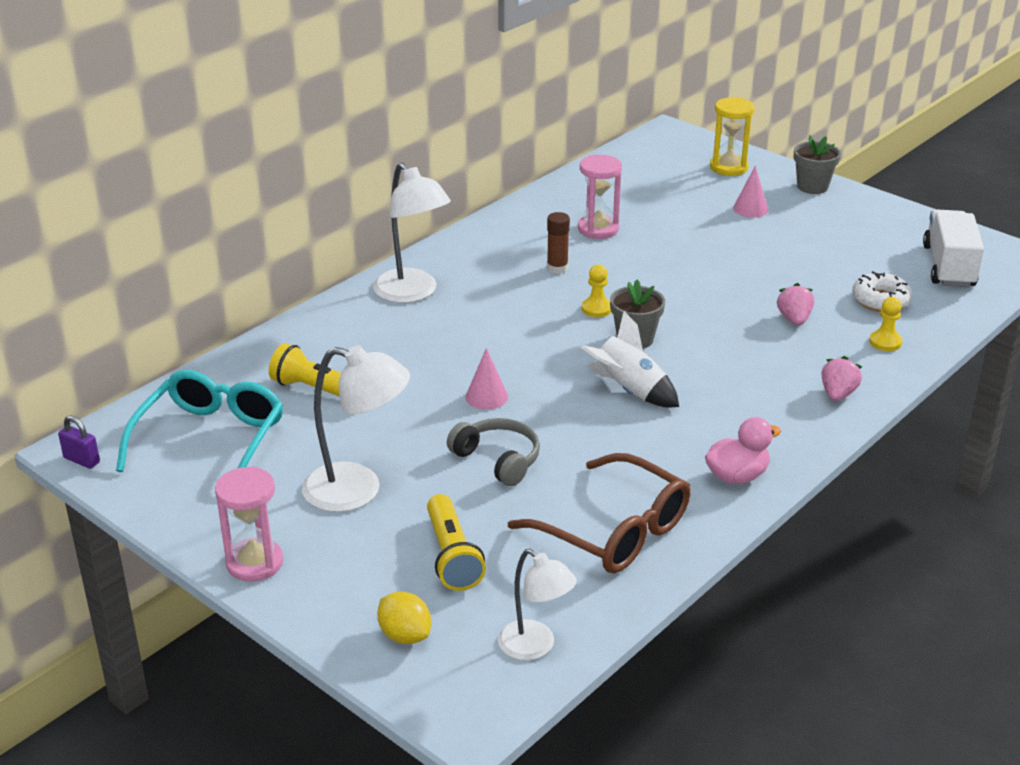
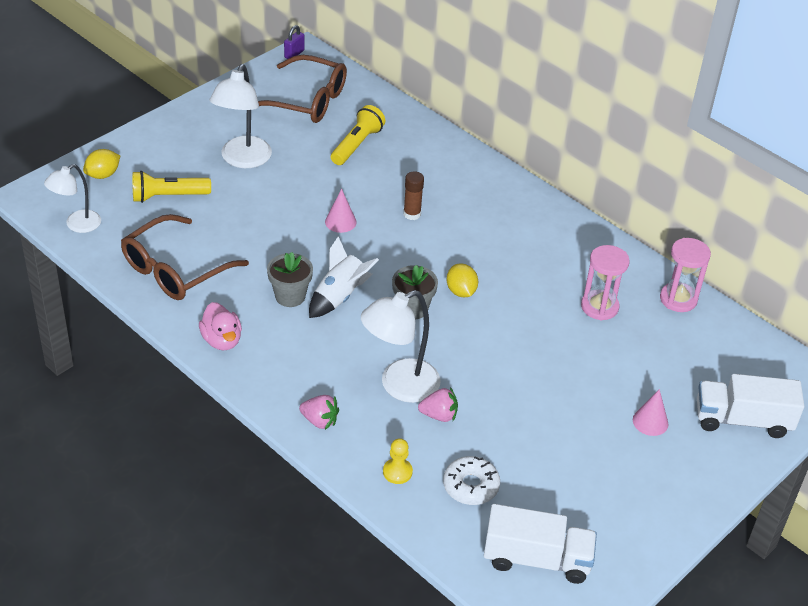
camera: 90 degrees right, 10 degrees up
(210, 440) = (307, 100): turquoise glasses -> brown glasses
(254, 563) = (182, 120): pink hourglass -> pink hourglass (678, 299)
(412, 293) = (487, 191): white lamp -> white lamp (399, 386)
(498, 460) = (264, 222): grey headphones -> none
(557, 268) = (528, 274): brown glue stick -> brown glue stick (412, 214)
(596, 309) = (461, 291): yellow pawn -> yellow lemon
(729, 167) = (742, 420): yellow hourglass -> white truck
(812, 187) = (706, 482): grey flower pot -> grey flower pot (290, 296)

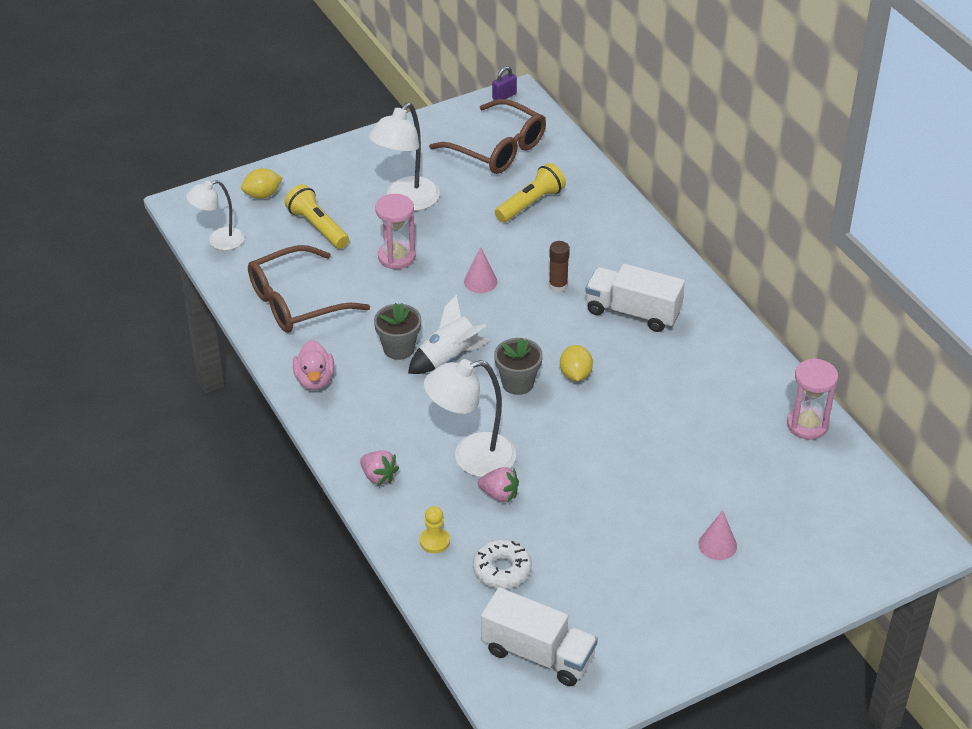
camera: 20 degrees right, 0 degrees up
(168, 196) = (317, 227): yellow flashlight -> yellow flashlight turned 45 degrees clockwise
(599, 307) = (716, 417): pink hourglass -> pink hourglass (396, 257)
(742, 420) = (819, 563): white truck -> white truck (633, 312)

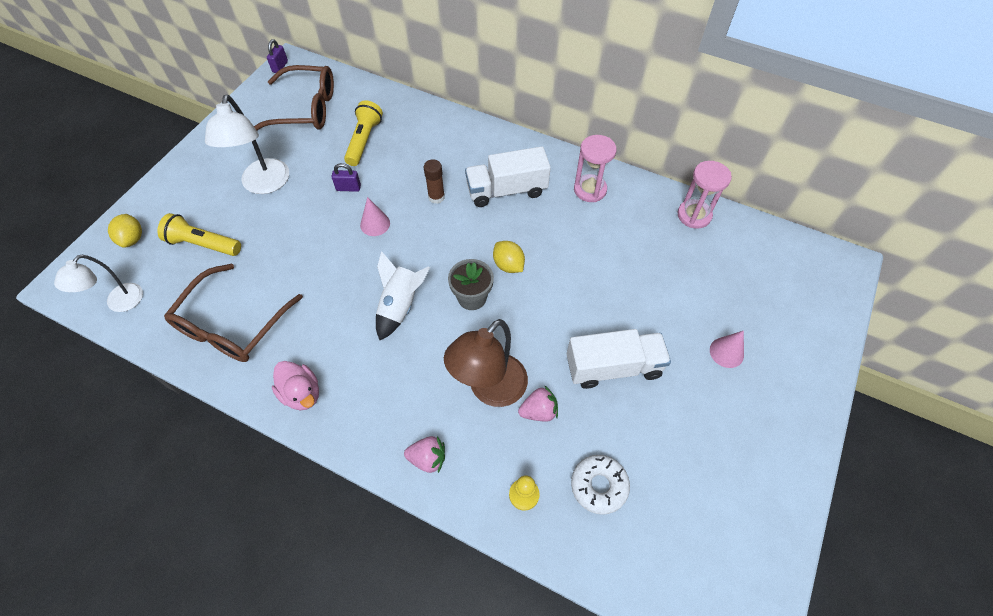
camera: 35 degrees left, 15 degrees up
(262, 195) = (132, 239): yellow lemon -> yellow lemon turned 45 degrees counterclockwise
(396, 257) = (291, 237): pink hourglass -> pink hourglass (590, 190)
(399, 348) = (353, 320): grey flower pot -> none
(471, 458) = (490, 389): white lamp -> brown lamp
(481, 239) = (348, 188): none -> purple padlock
(538, 654) = (694, 554): white truck -> white truck (613, 367)

